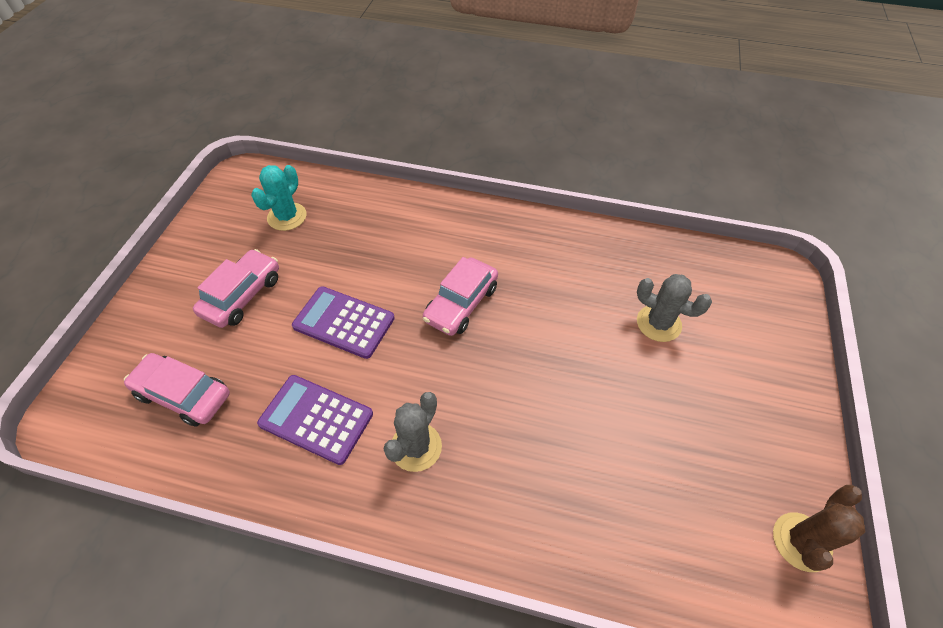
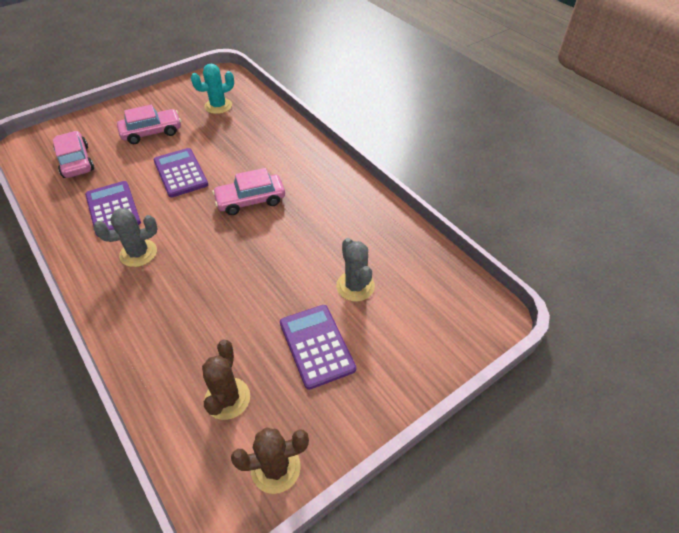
camera: 40 degrees right, 5 degrees down
(691, 518) = (227, 398): none -> brown cactus
(697, 404) = (316, 346): none -> purple calculator

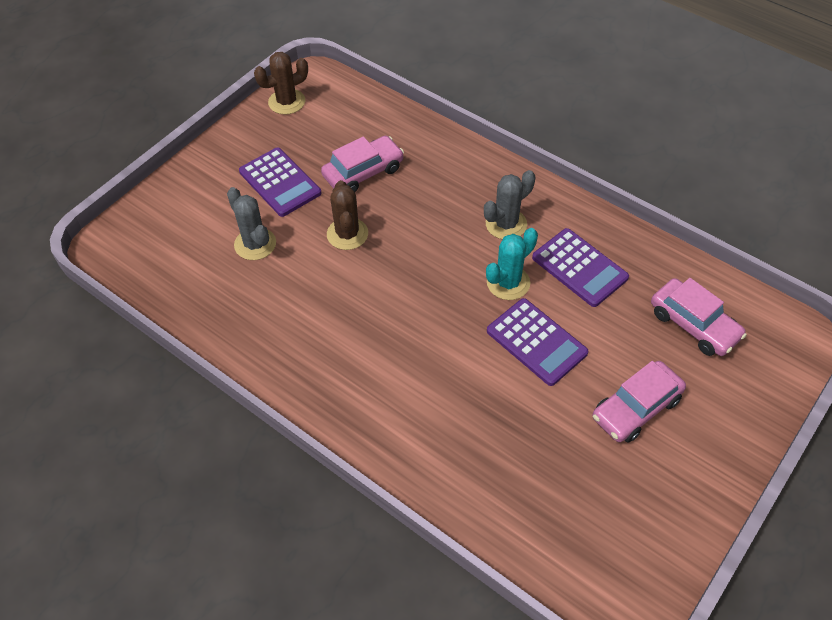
camera: 165 degrees right, 5 degrees up
(218, 106) = (573, 503): turquoise cactus -> turquoise cactus (508, 283)
(227, 398) = (342, 130): brown cactus -> brown cactus (347, 234)
(250, 200) = (417, 321): pink car -> pink car (363, 172)

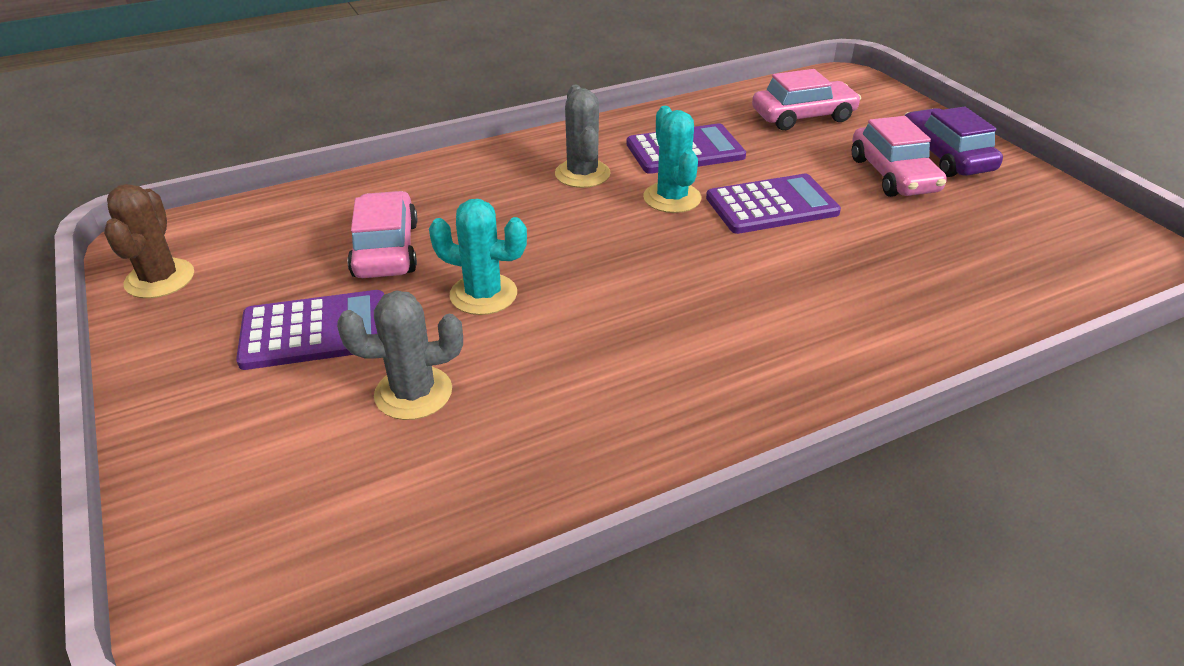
camera: 65 degrees left, 15 degrees down
(347, 234) = (483, 294): brown cactus -> turquoise cactus
(697, 439) = (945, 156): none -> purple car

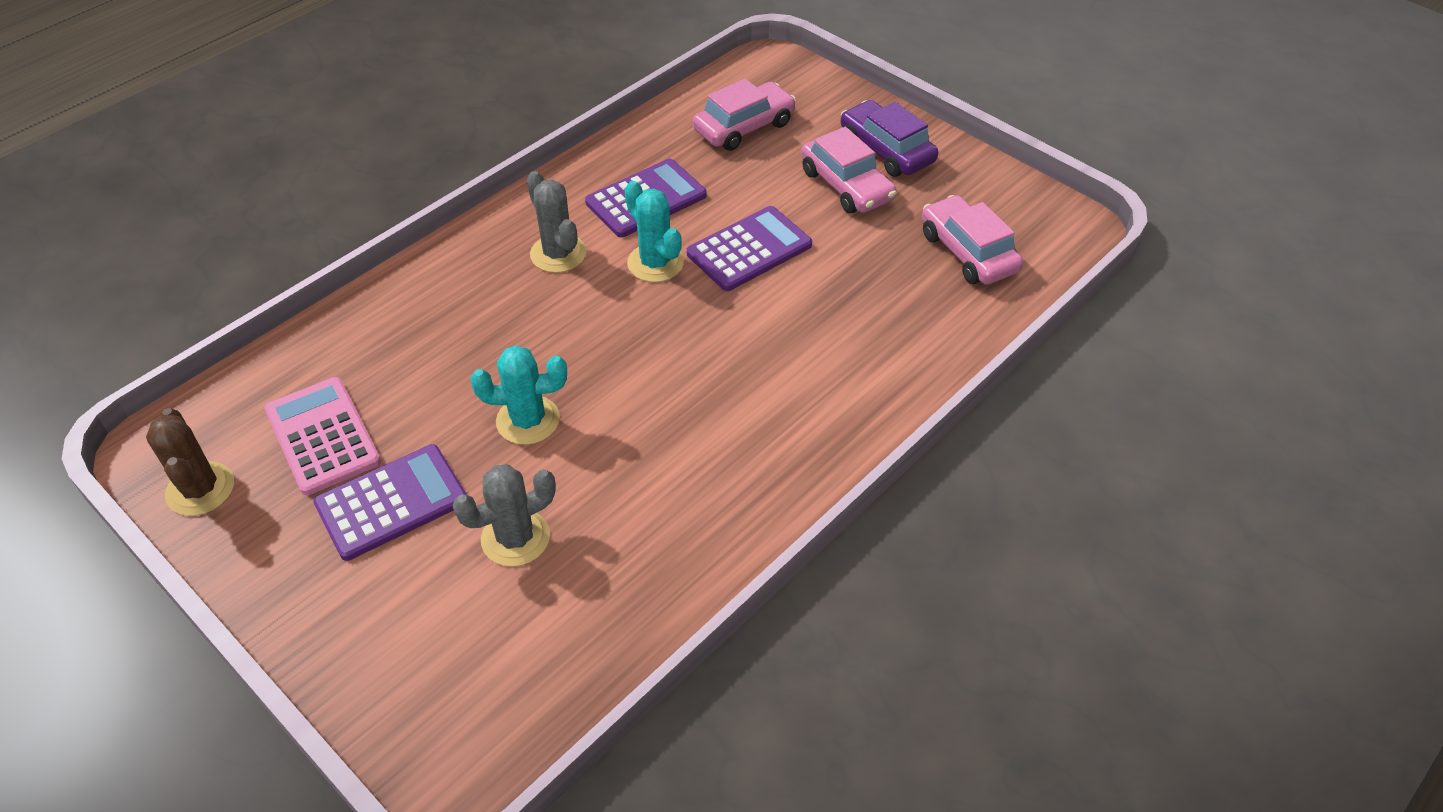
camera: 20 degrees left, 10 degrees up
(290, 263) = (322, 436): none -> pink calculator
(386, 249) = (409, 395): pink car -> pink car (968, 252)

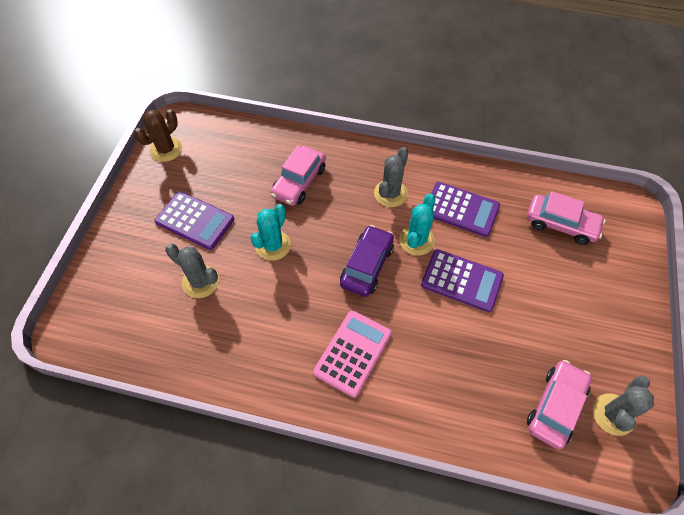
camera: 60 degrees right, 10 degrees up
(322, 436) = (217, 172): pink calculator -> pink calculator (353, 353)
(528, 420) = (273, 245): turquoise cactus -> turquoise cactus turned 60 degrees clockwise
(846, 185) = (557, 305): pink car -> pink car (299, 182)
(886, 150) = (609, 312): purple car -> purple car (367, 266)
(1005, 212) = (613, 414): none -> grey cactus

